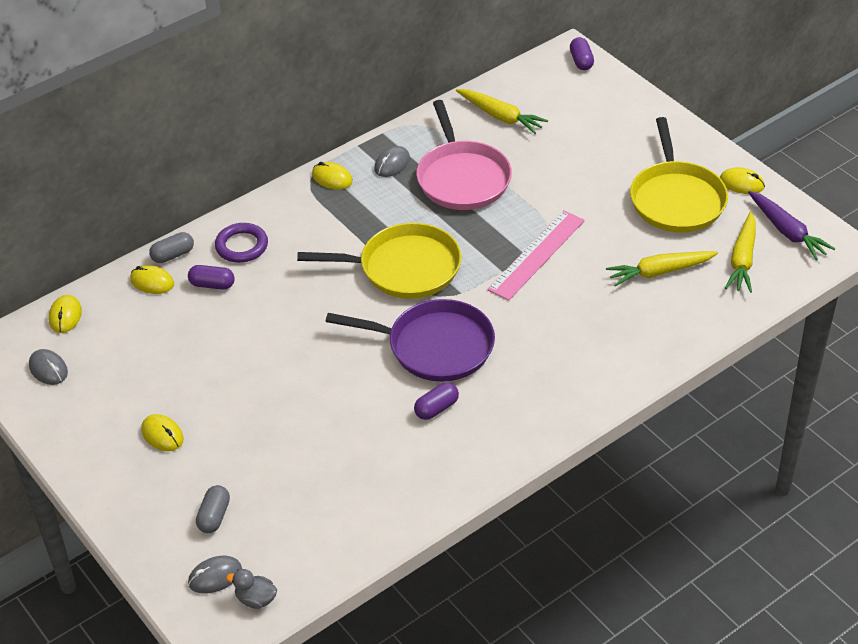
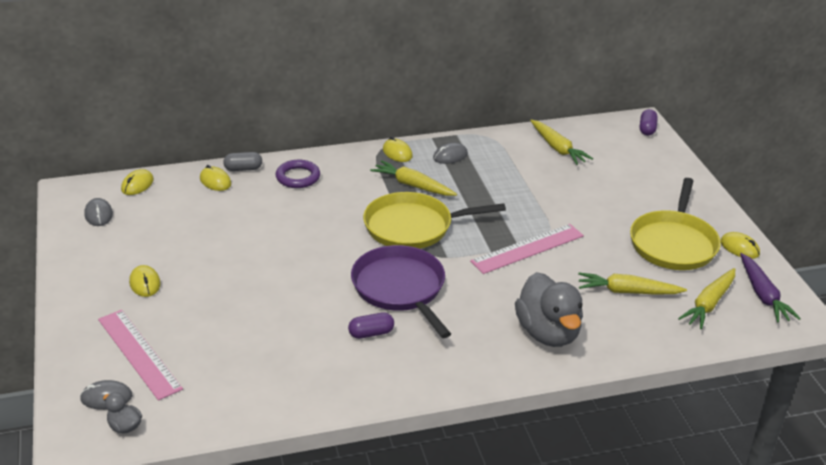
camera: 20 degrees right, 10 degrees down
(212, 284) = (257, 195): purple capsule -> none
(214, 516) = (139, 353): grey capsule -> pink ruler
(374, 215) = (413, 185): none -> yellow carrot
(404, 268) = (413, 227): yellow pan -> yellow pan turned 150 degrees clockwise
(435, 346) = (400, 288): purple pan -> purple pan turned 150 degrees counterclockwise
(462, 178) = (500, 180): pink pan -> none
(608, 346) = (548, 333): none -> grey duck

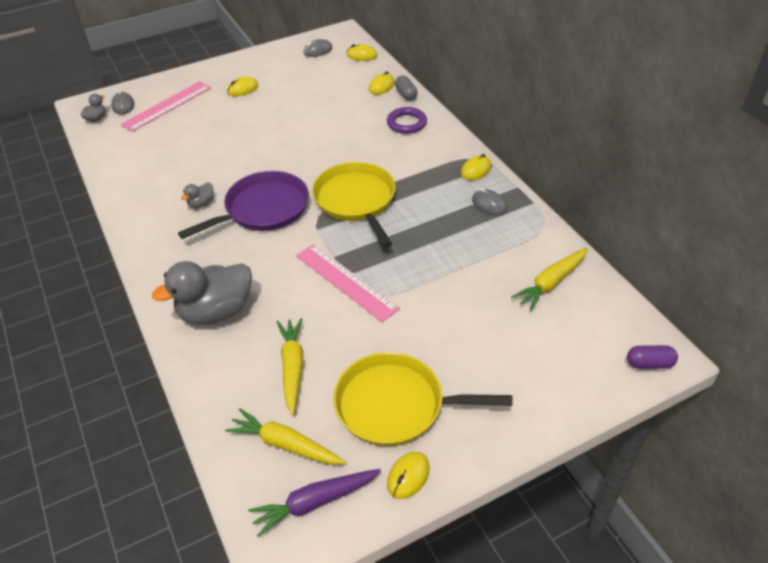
camera: 80 degrees right, 10 degrees up
(371, 333) = (201, 204): purple capsule -> grey duck
(413, 185) = (424, 189): yellow carrot -> none

